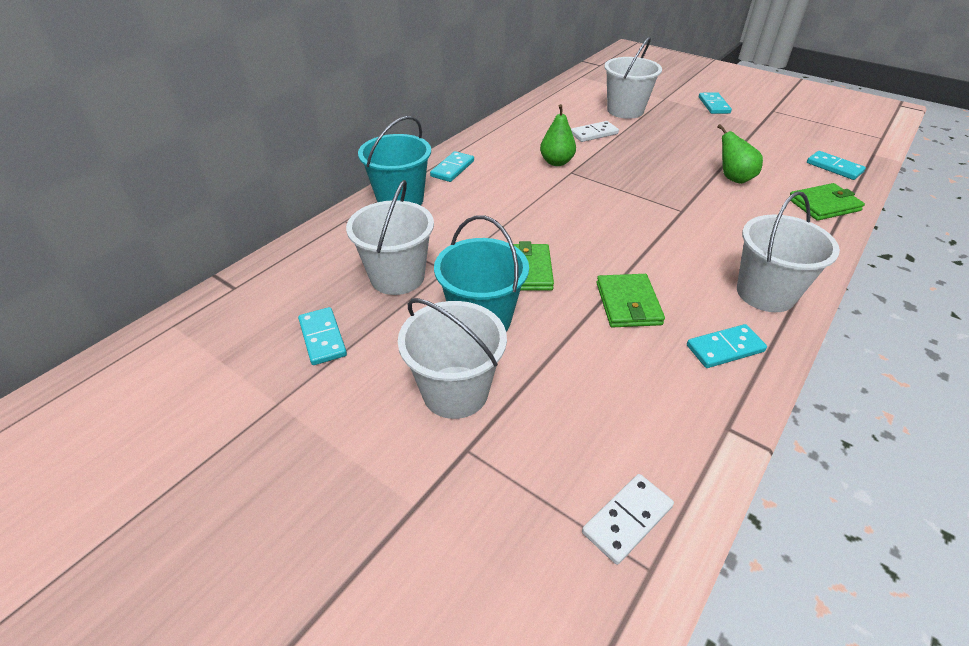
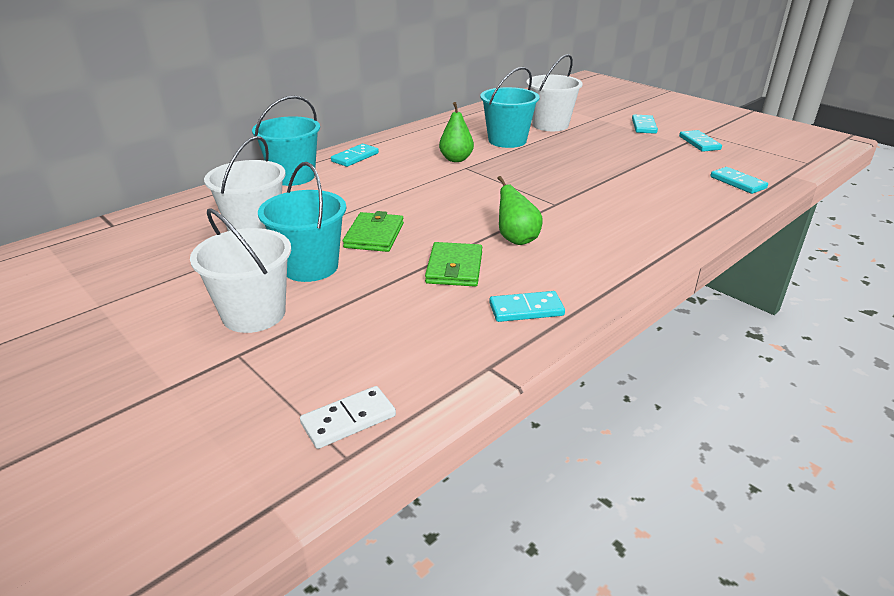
camera: 10 degrees right, 10 degrees down
(322, 338) = (164, 266): turquoise domino -> turquoise domino (699, 143)
(594, 134) = (507, 140): white domino -> turquoise bucket
(733, 178) = (624, 184): green pear -> green pear (516, 239)
(765, 293) = (596, 273): white bucket -> none
(824, 205) = (705, 211): green wallet -> none

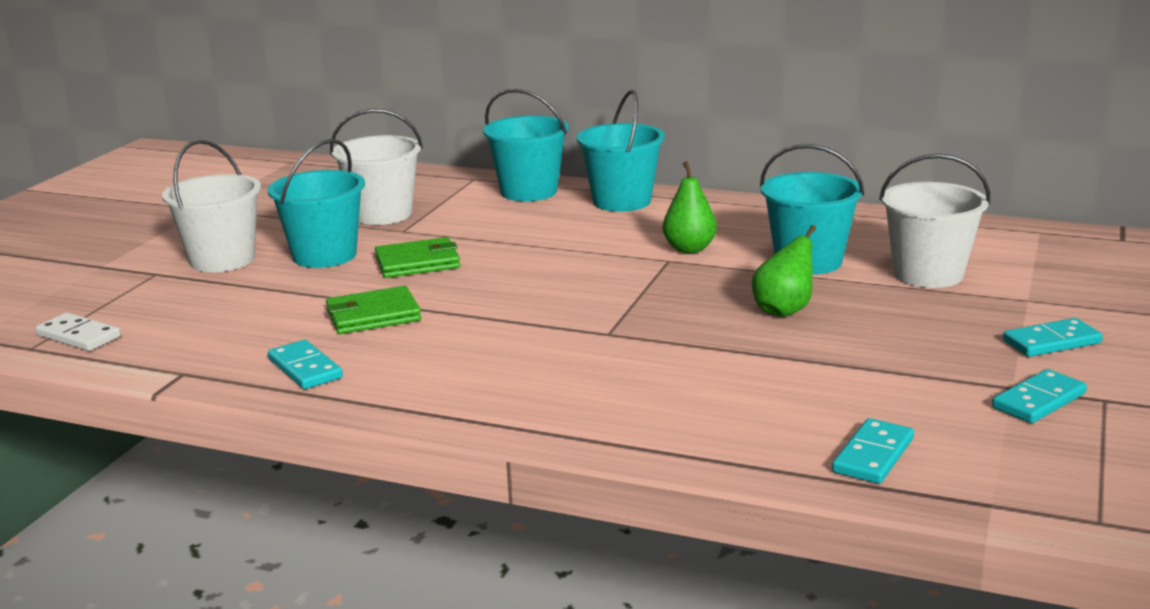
camera: 65 degrees right, 10 degrees down
(355, 157) = (621, 201): turquoise domino -> turquoise bucket
(516, 239) = (475, 331): green pear -> green pear (784, 310)

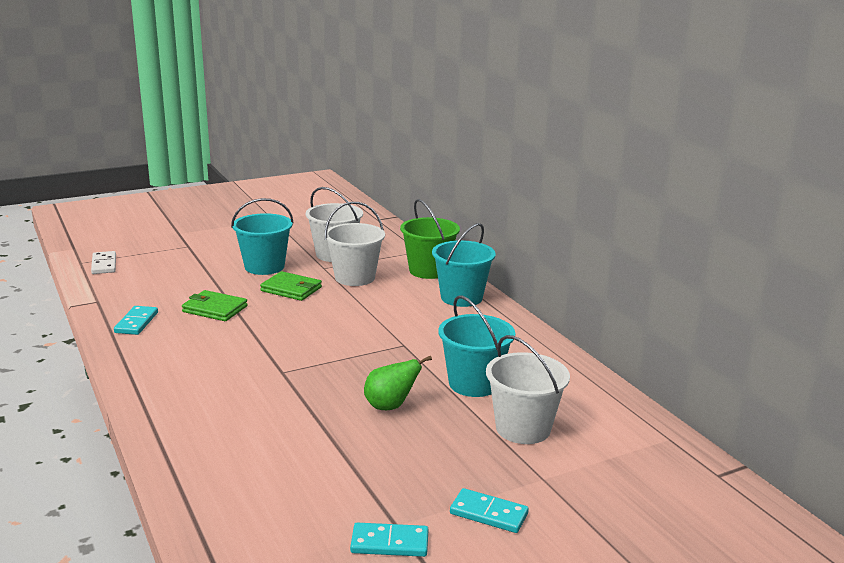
camera: 40 degrees right, 0 degrees up
(222, 260) = (223, 250): white bucket -> white bucket (355, 277)
(529, 191) = (428, 270): turquoise bucket -> green bucket
(689, 249) = (429, 343): green pear -> none
(873, 455) = (236, 514): turquoise domino -> none

